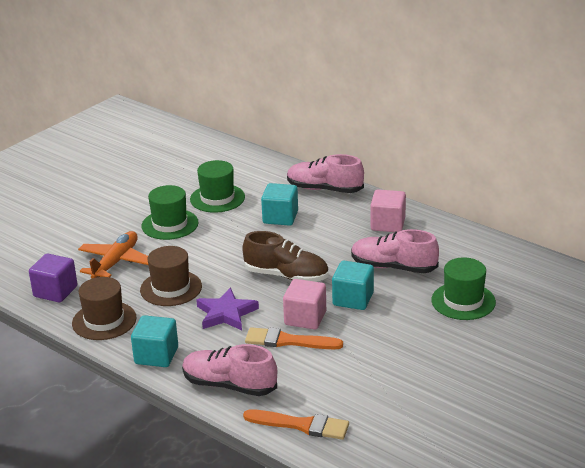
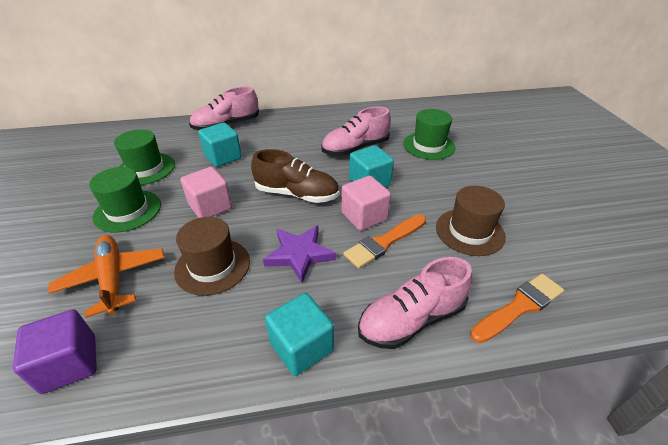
camera: 50 degrees left, 10 degrees up
(104, 321) = (185, 353): brown hat -> brown hat (469, 231)
(286, 276) = (297, 194): brown shoe -> brown shoe turned 45 degrees clockwise
(388, 224) = (305, 126): pink cube -> pink cube (210, 206)

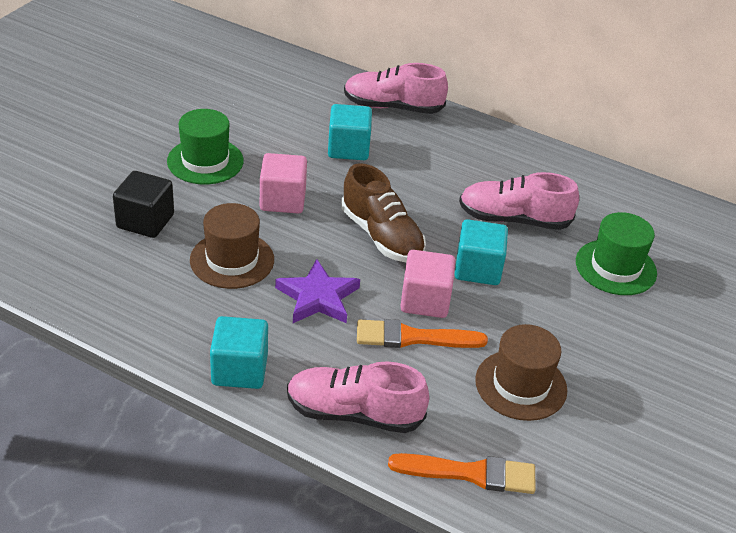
camera: 35 degrees right, 0 degrees up
(70, 364) = (70, 270): purple cube -> none
(113, 278) = (145, 221): orange plane -> black cube
(146, 169) = (258, 121): green hat -> none

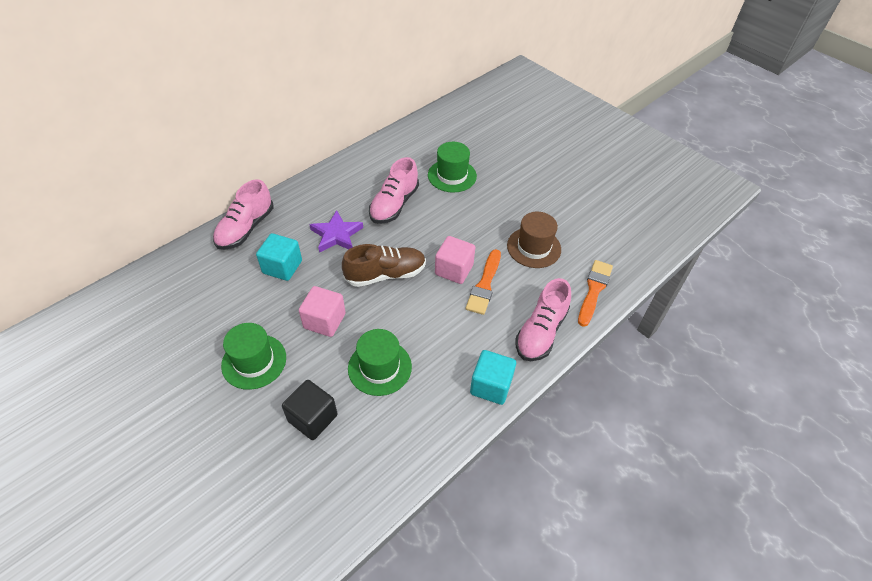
camera: 70 degrees left, 10 degrees up
(232, 260) = (379, 367): brown hat -> green hat
(318, 297) = (434, 325): purple star -> purple star (336, 235)
(478, 269) = (433, 236): turquoise cube -> none

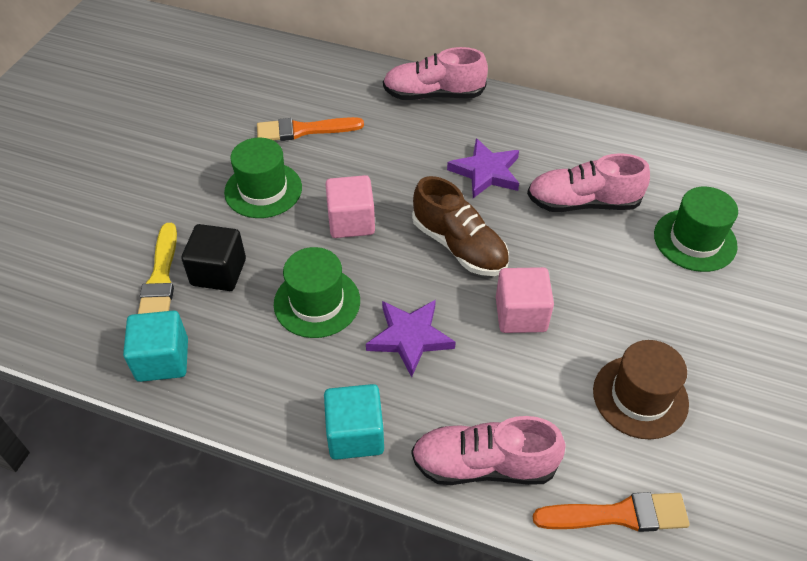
camera: 65 degrees right, 0 degrees up
(282, 267) = (402, 150): turquoise cube -> turquoise cube (162, 360)
(290, 460) = (161, 277): none -> yellow brush
(438, 329) = (410, 338): none -> purple star
(484, 285) = (520, 360): orange brush -> orange brush (304, 130)

